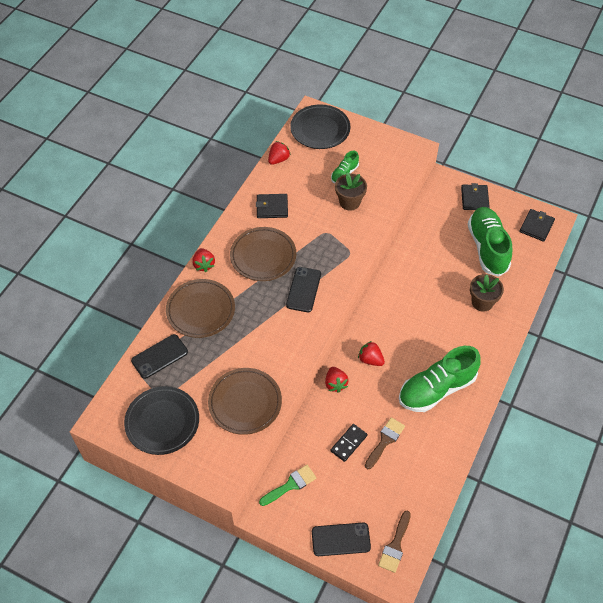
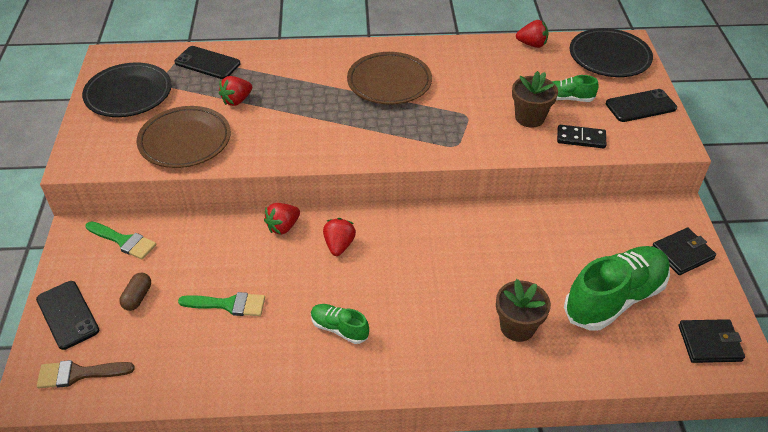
camera: 60 degrees right, 10 degrees down
(201, 310) = (283, 67): brown plate -> none
(204, 265) = (343, 48): red strawberry -> red strawberry (237, 100)
(272, 207) = (461, 64): black wallet -> none
(303, 289) = (369, 128): black phone -> black phone (640, 106)
(348, 443) = (206, 271): black domino -> black domino (581, 138)
(349, 492) = (137, 297): none -> brown capsule
(385, 441) = (229, 304): brown brush -> green brush
(436, 389) = (339, 328): green shoe -> green shoe, size x0.48

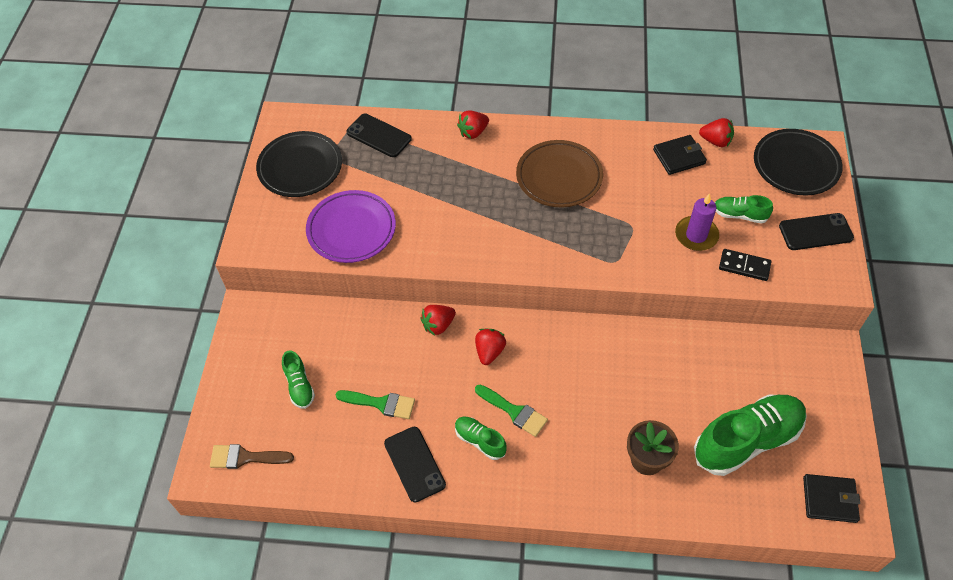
camera: 10 degrees right, 10 degrees up
(68, 315) = (237, 397): black phone -> black phone (414, 464)
(124, 241) = (289, 324): green brush -> green brush (514, 412)
(137, 297) = (299, 386): brown capsule -> green shoe
(185, 141) = (351, 229): brown plate -> purple plate
(237, 100) = (404, 185): red strawberry -> red strawberry (473, 132)
(529, 118) = (696, 235): brown flower pot -> purple candle
(682, 253) = (826, 399): black wallet -> black wallet (679, 157)

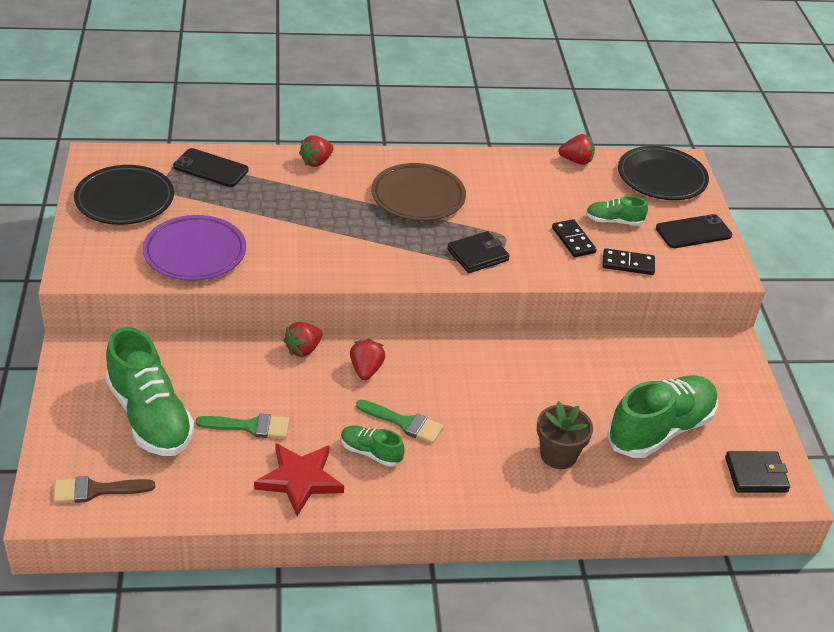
camera: 15 degrees left, 15 degrees down
(299, 386) = (150, 417): green shoe -> green shoe, size x2.07
(414, 464) = (300, 480): black phone -> red star
(679, 157) = (541, 175): black wallet -> black wallet (478, 255)
(696, 235) = (573, 240): purple candle -> black domino

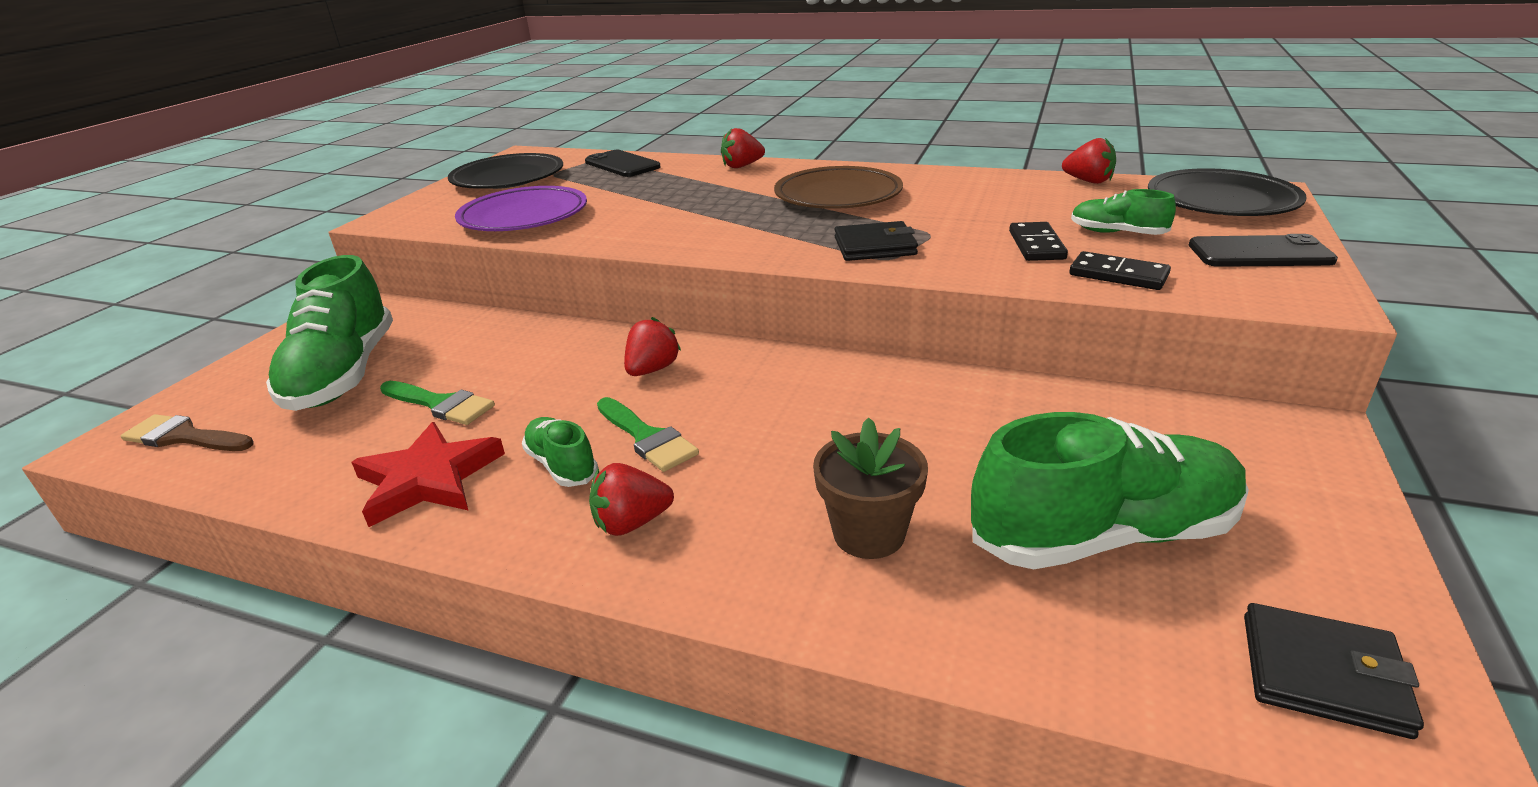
camera: 30 degrees right, 10 degrees down
(303, 349) = (594, 338): red strawberry -> red strawberry (631, 523)

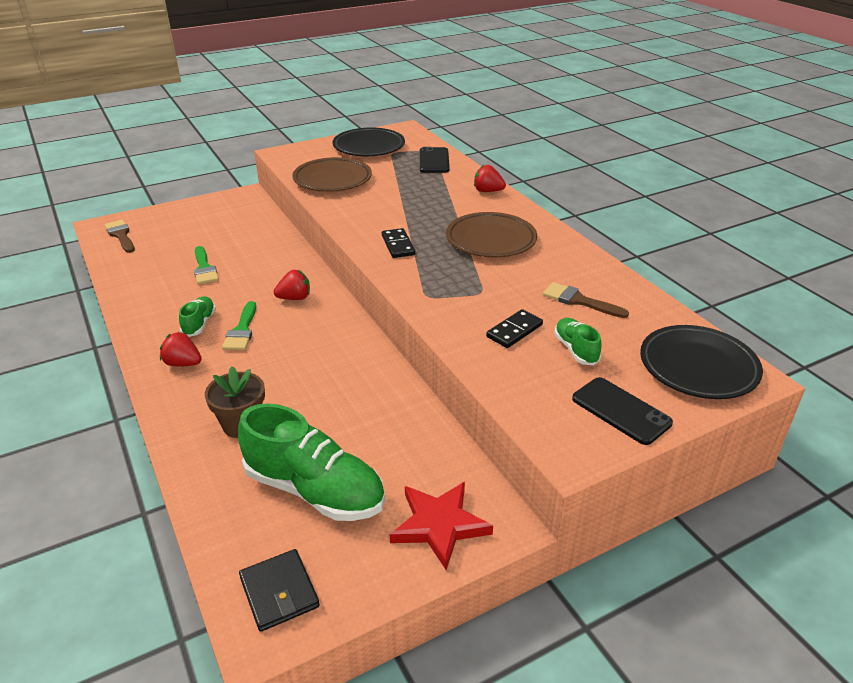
camera: 40 degrees right, 5 degrees up
(343, 374) = (196, 233): green shoe -> none
(428, 479) = (156, 301): red star -> red star (439, 525)
(524, 217) = (332, 179): purple plate -> brown plate
(875, 246) = (437, 285): black wallet -> none
(1028, 202) = (579, 301): none -> brown brush
(1088, 181) = (653, 305): red strawberry -> none
(1118, 275) = (510, 373): black domino -> black domino (398, 245)

